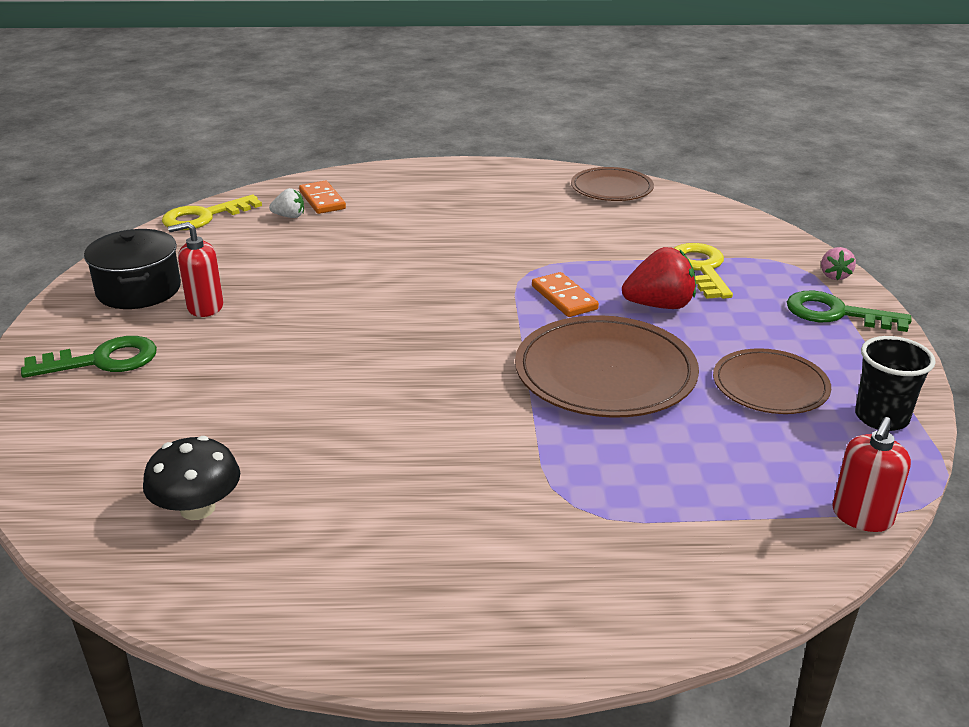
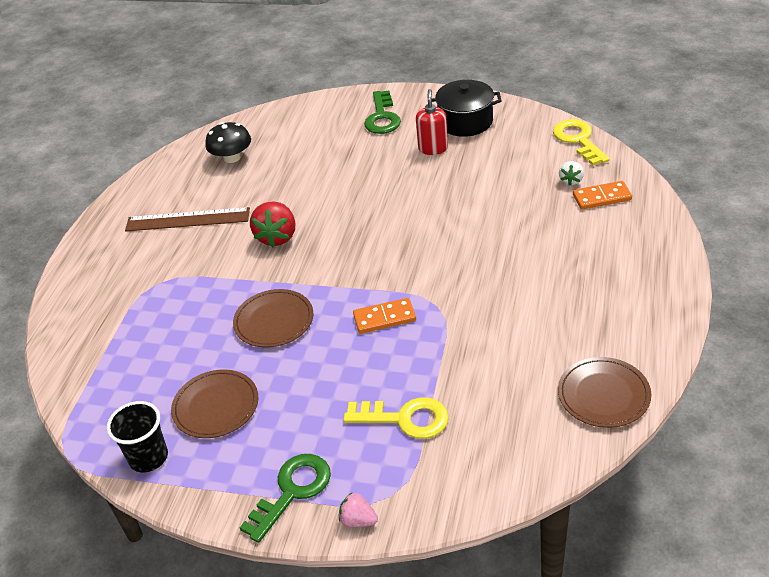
camera: 110 degrees right, 10 degrees up
(399, 516) = (187, 220): none -> brown ruler
(605, 373) = (274, 321): brown plate -> brown plate, size x0.62
(659, 305) = (351, 372): red strawberry -> red strawberry (277, 237)
(862, 516) = (73, 404): red soap dispenser -> none

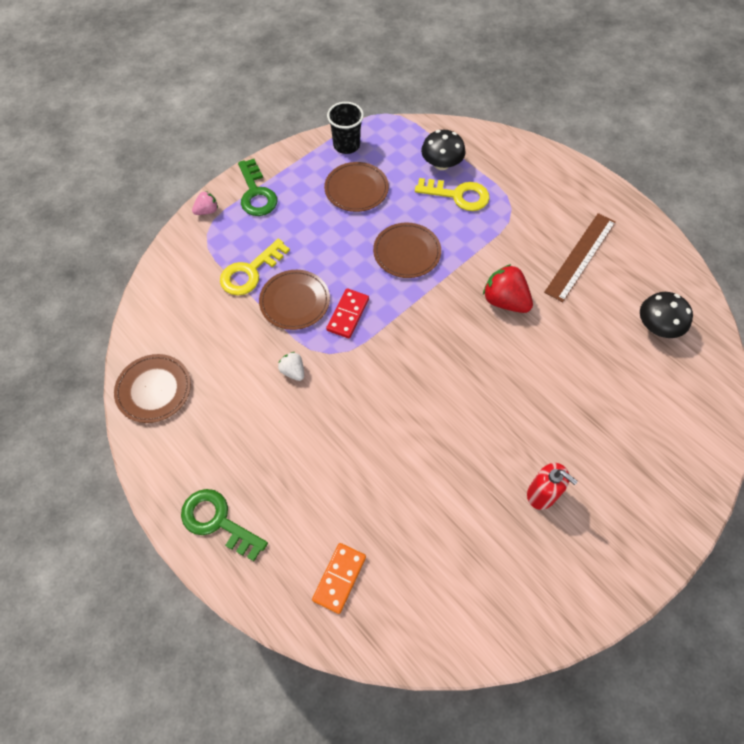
camera: 120 degrees right, 20 degrees up
(126, 361) = (441, 164): none -> black mushroom
(382, 117) = (638, 487): green key -> green key (218, 521)
(384, 318) = (348, 314): orange domino -> red domino
(406, 362) = (295, 301): none -> brown plate
(465, 122) = (568, 559): black pot -> none
(571, 180) = (386, 574): white strawberry -> white strawberry (293, 371)
(578, 140) = (445, 642): yellow key -> yellow key (458, 195)

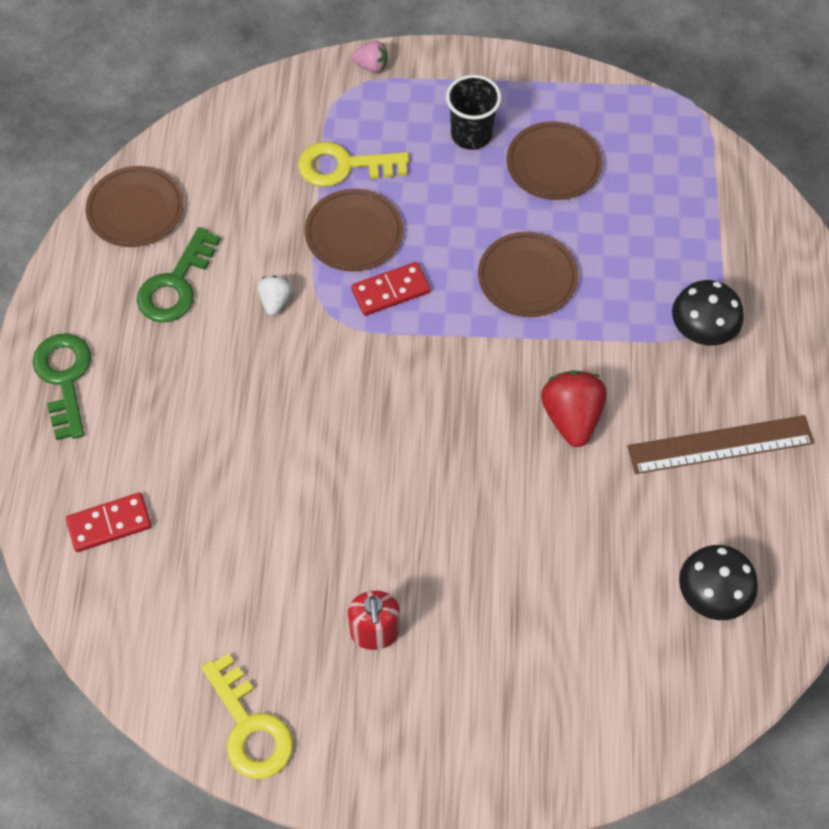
camera: 45 degrees right, 0 degrees up
(256, 193) = (441, 86): green key -> green key (176, 284)
(339, 578) = (109, 524): orange domino -> red domino
(346, 145) = (600, 105): black cup -> black cup (471, 134)
(441, 164) = (685, 210): black mushroom -> black mushroom (702, 329)
(458, 195) = (660, 261): yellow key -> yellow key (249, 727)

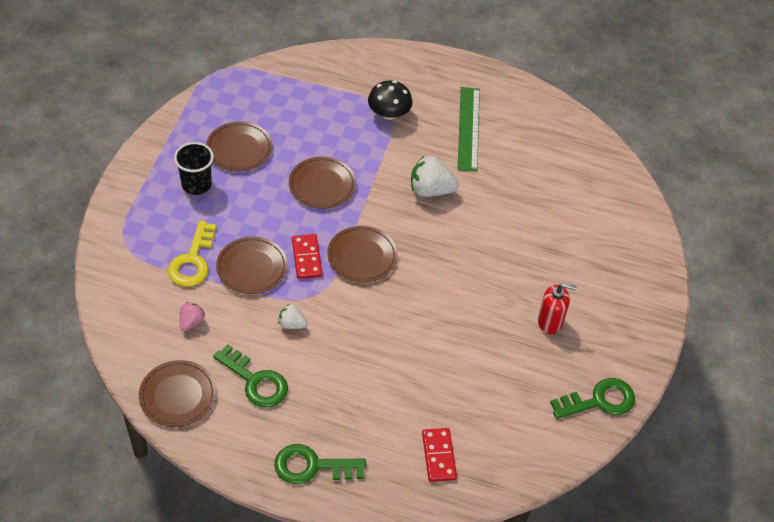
camera: 80 degrees left, 10 degrees down
(249, 727) = (599, 401): yellow key -> green key
(371, 66) = (110, 225): pink strawberry -> pink strawberry (191, 322)
(416, 356) = (362, 256): none -> brown plate
(571, 417) = (430, 190): red strawberry -> white strawberry
(712, 593) = (560, 159): black mushroom -> none
(720, 444) = (468, 128): brown ruler -> green ruler

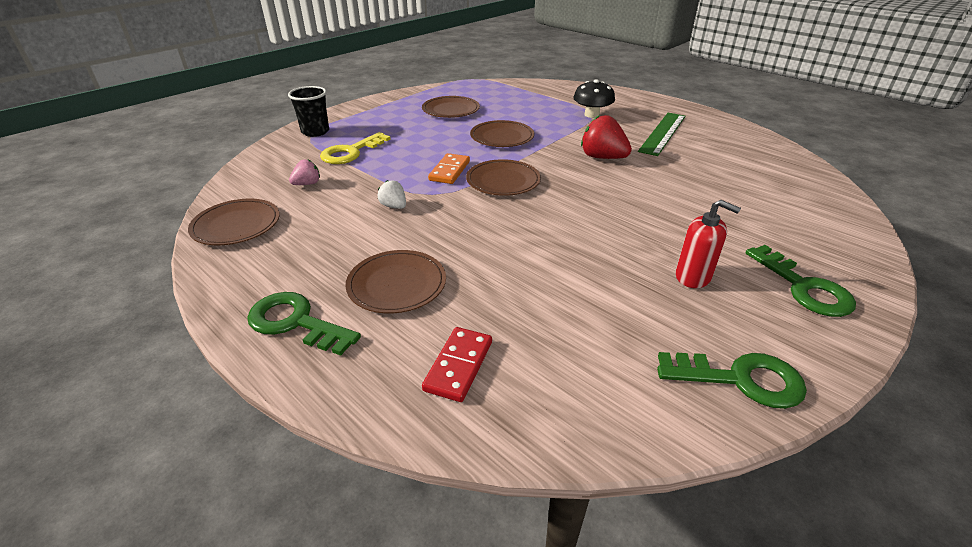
camera: 30 degrees right, 15 degrees down
(196, 184) = (399, 119): black cup -> black cup (315, 132)
(252, 267) = (395, 166): brown plate -> brown plate (397, 284)
(255, 381) = (317, 235): green key -> green key (804, 287)
(306, 258) = (449, 171): red domino -> orange domino
(430, 190) = (602, 157): white strawberry -> red strawberry

